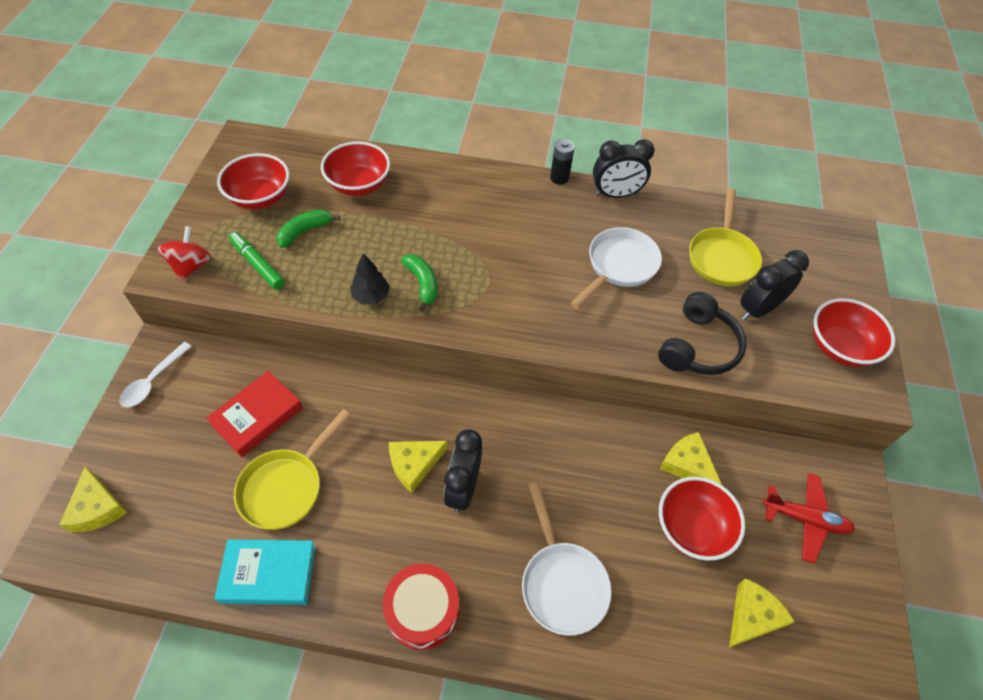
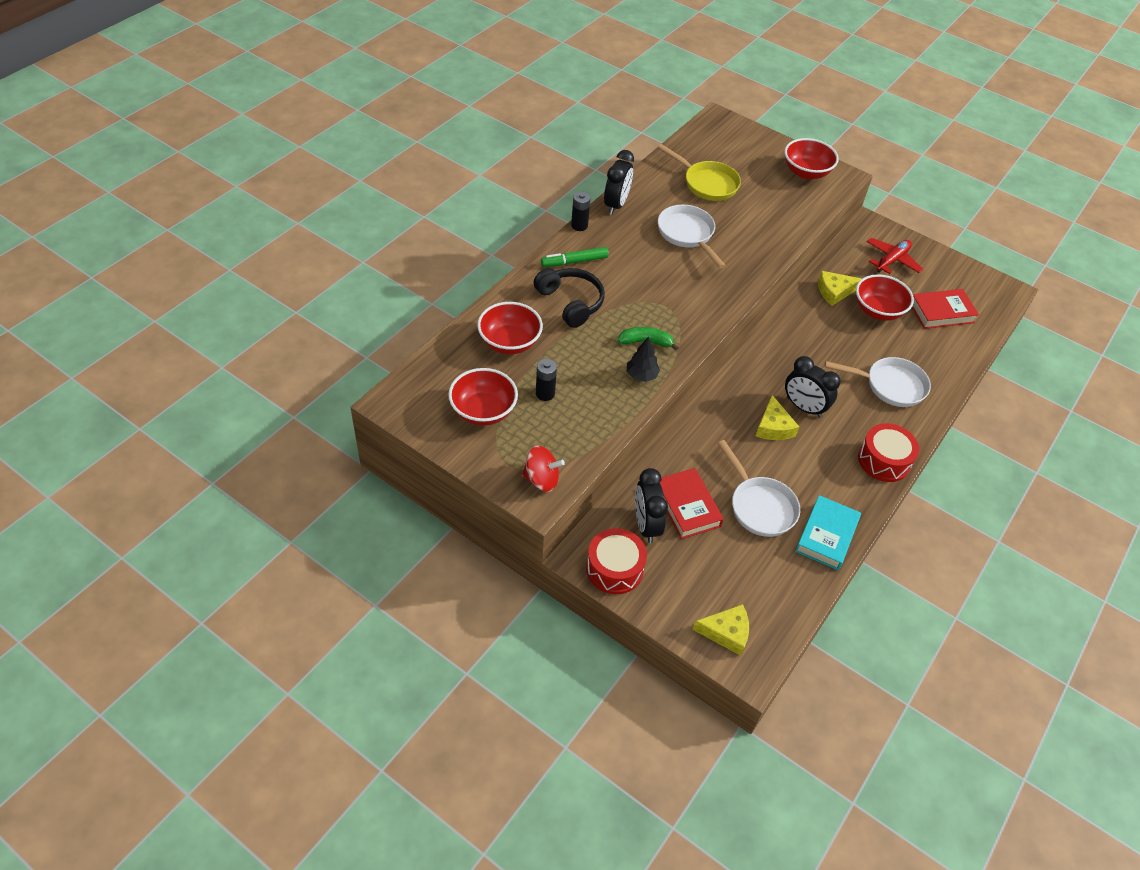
camera: 65 degrees left, 5 degrees down
(153, 381) = (614, 569): white spoon -> red drum
(191, 266) = (541, 479): red spinning top -> red spinning top turned 150 degrees clockwise
(257, 264) = (566, 434): green marker -> green marker (574, 261)
(286, 487) = (760, 506): yellow pan -> white pan
(304, 231) = (545, 393): green banana -> black battery
(698, 346) = (775, 230): black headphones -> black headphones (570, 302)
(752, 616) = (941, 312): yellow cheese -> red book
(758, 309) = (759, 190): black clock -> black clock (646, 525)

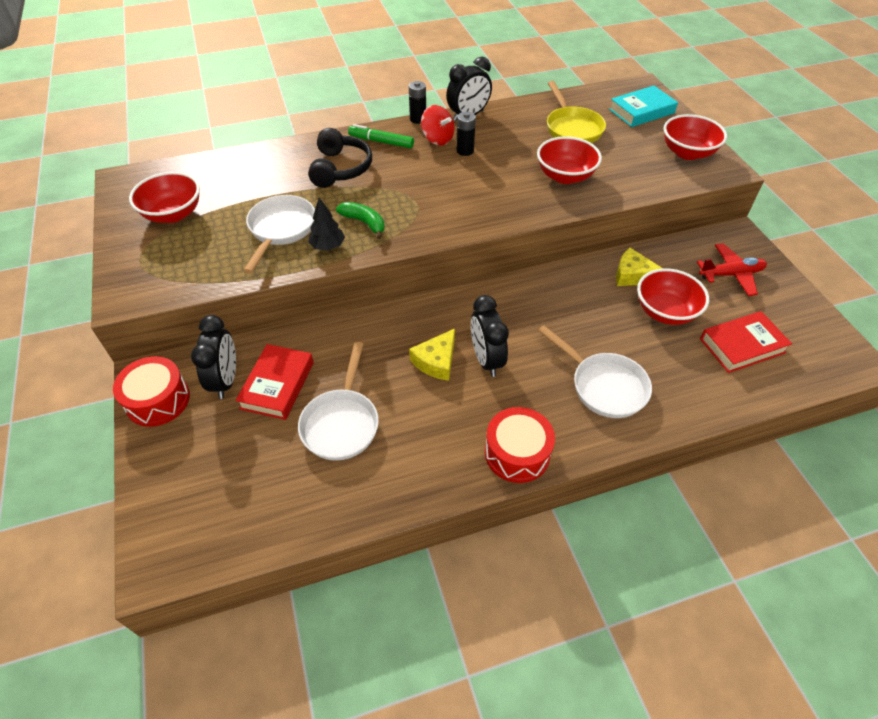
camera: 40 degrees right, 0 degrees up
(509, 342) = (256, 176): red bowl -> red bowl (565, 176)
(541, 479) = (146, 284): red spinning top -> red spinning top (437, 139)
(545, 393) = (234, 223): black battery -> black battery (465, 151)
(646, 525) = (226, 380): black clock -> black clock turned 150 degrees clockwise
(687, 234) = (505, 159): white pan -> white pan (280, 230)
(726, 632) = (176, 517): yellow cheese -> none
(826, 536) = (374, 489): turquoise book -> turquoise book (641, 111)
(941, 312) = (742, 346): red book -> red book turned 45 degrees counterclockwise

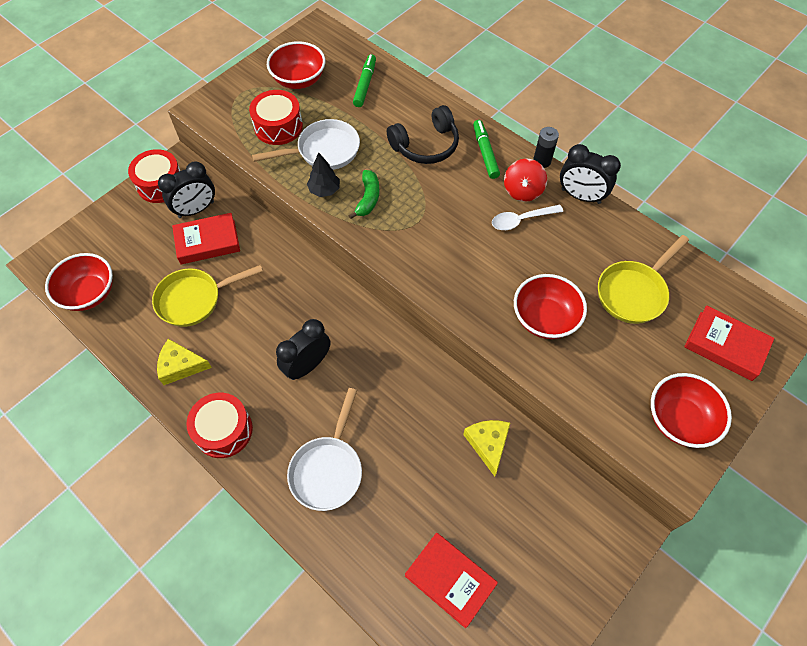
camera: 60 degrees right, 10 degrees up
(216, 249) = (278, 126): none -> red drum
(231, 176) = (365, 84): none -> green marker
(342, 423) = (194, 299): white pan -> yellow pan
(436, 361) = (286, 330): yellow cheese -> yellow cheese (180, 365)
(465, 151) = (521, 220): black battery -> white spoon
(641, 111) = (725, 346): turquoise book -> red book
(665, 311) = (454, 491): red bowl -> red bowl (89, 293)
(731, 274) = (553, 540): red plane -> none

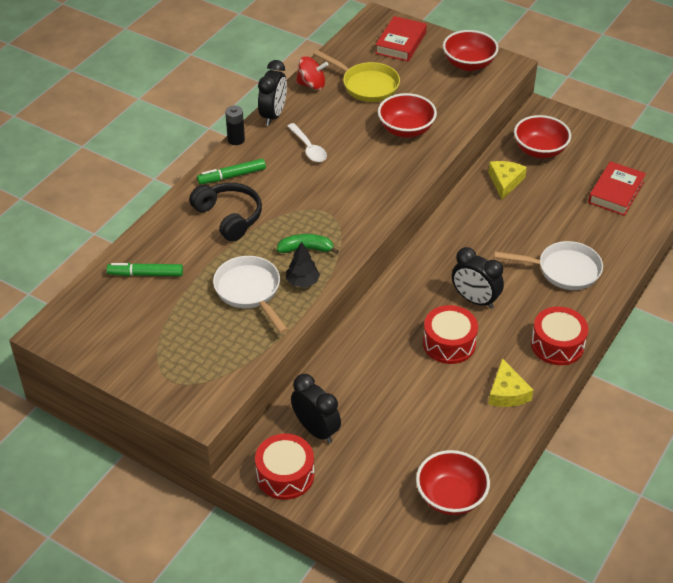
camera: 100 degrees left, 15 degrees down
(194, 299) = (431, 401): yellow pan -> none
(207, 242) = (357, 408): red book -> none
(278, 126) = (220, 335): red drum -> red drum (449, 343)
(299, 80) = (143, 331): red bowl -> red bowl (539, 150)
(488, 444) = (505, 182): yellow cheese -> yellow cheese turned 120 degrees clockwise
(522, 191) = (274, 149): red spinning top -> red spinning top (312, 85)

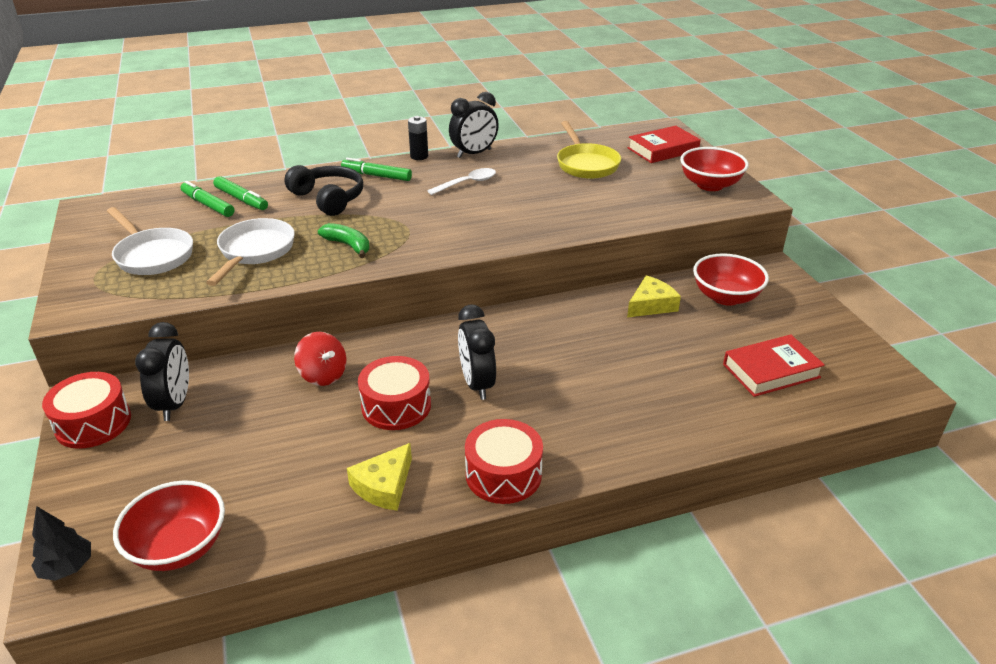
camera: 40 degrees right, 10 degrees down
(163, 254) = (241, 199): none -> green marker
(229, 217) = (328, 198): black headphones -> black headphones turned 45 degrees counterclockwise
(302, 282) = (305, 266): black tree -> black tree (67, 567)
(308, 148) = (467, 183): white spoon -> white spoon turned 135 degrees counterclockwise
(312, 85) = (538, 147): red spinning top -> red spinning top (323, 375)
(406, 130) = (574, 205): red bowl -> none
(563, 270) = (610, 409): white pan -> white pan (152, 255)

